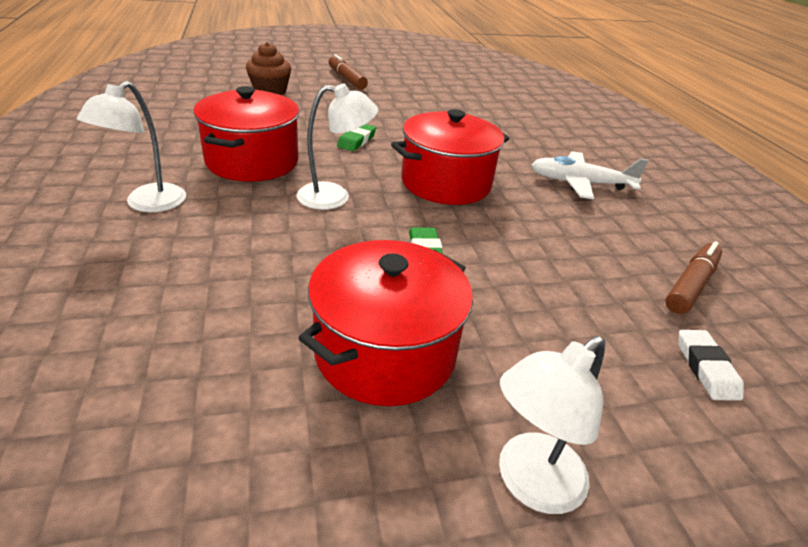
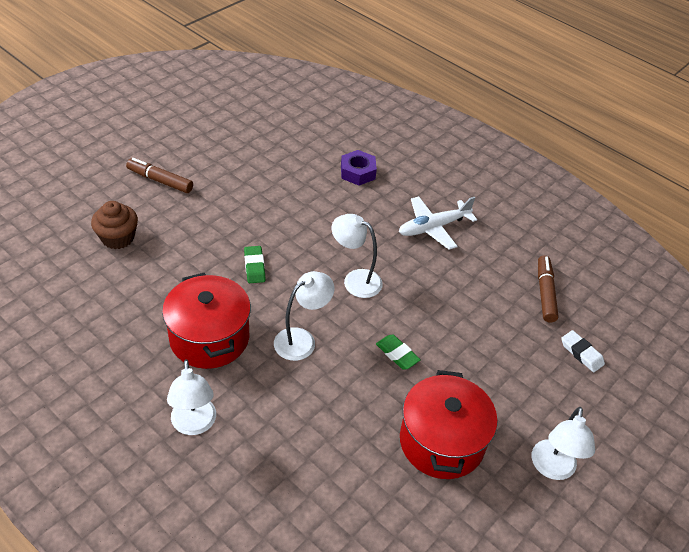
camera: 35 degrees left, 10 degrees up
(446, 183) = (355, 280): red pot -> white lamp
(533, 127) = (357, 172): none -> purple nut

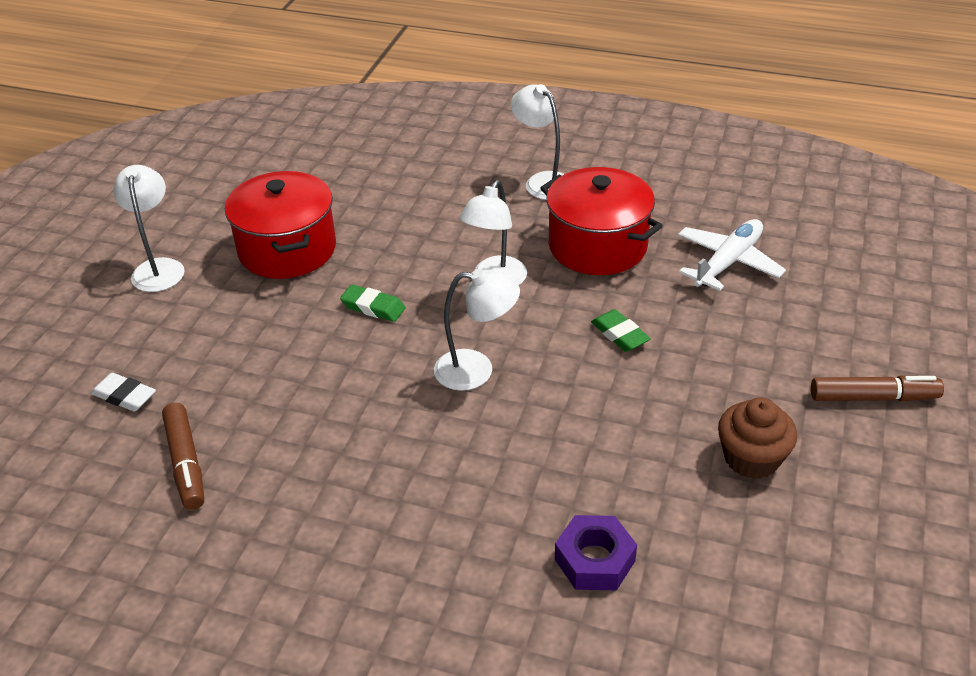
camera: 160 degrees right, 5 degrees down
(118, 238) = (820, 300): brown cupcake -> brown cupcake (751, 458)
(433, 227) = (402, 503): white plane -> white plane (728, 262)

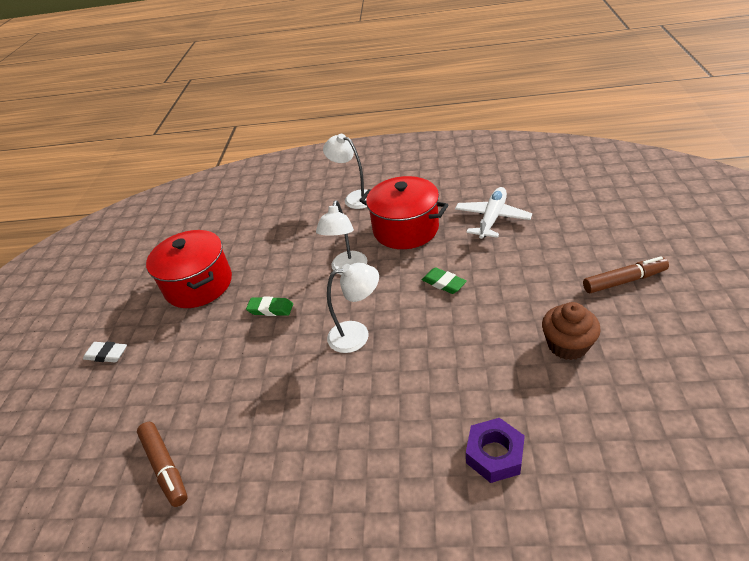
camera: 10 degrees left, 0 degrees up
(124, 396) = (105, 426): white eraser -> white eraser (106, 354)
(158, 268) = (109, 321): white lamp -> none

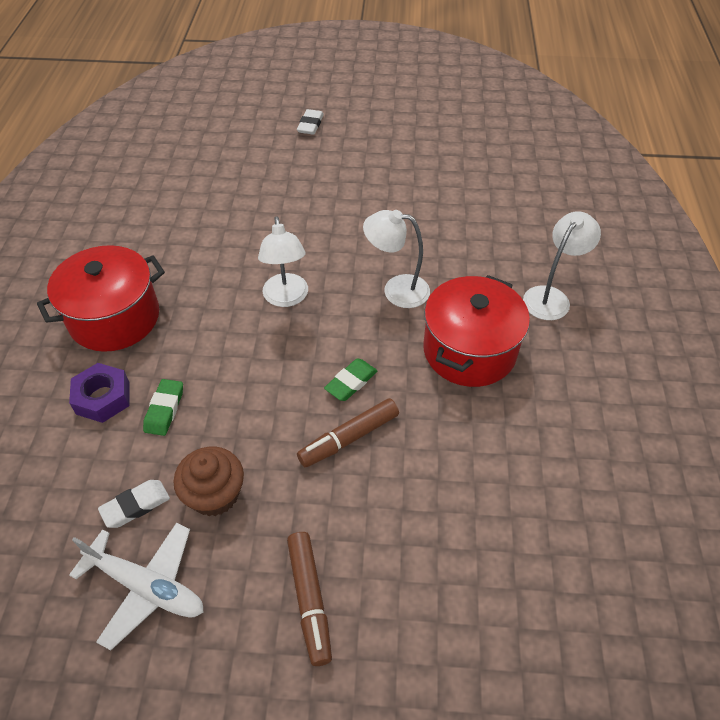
camera: 85 degrees right, 10 degrees up
(165, 466) = (177, 180): brown marker -> brown marker (349, 438)
(199, 284) = (394, 169): red pot -> red pot (114, 318)
(270, 309) = (343, 227): green eraser -> green eraser (164, 409)
(492, 218) = (483, 457): white plane -> white plane (146, 587)
(597, 395) = (135, 506): none -> white eraser

